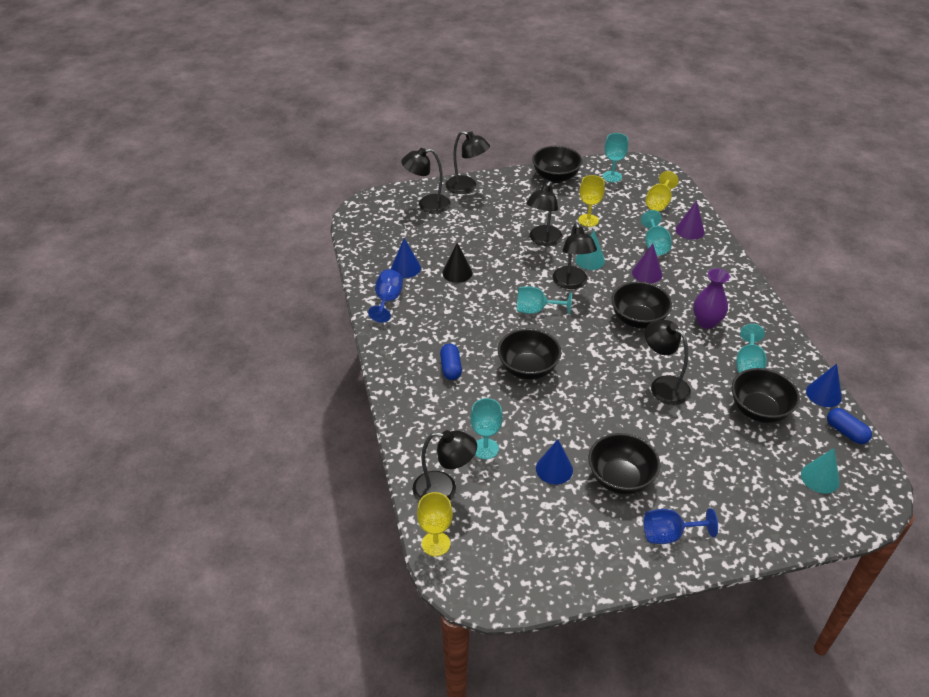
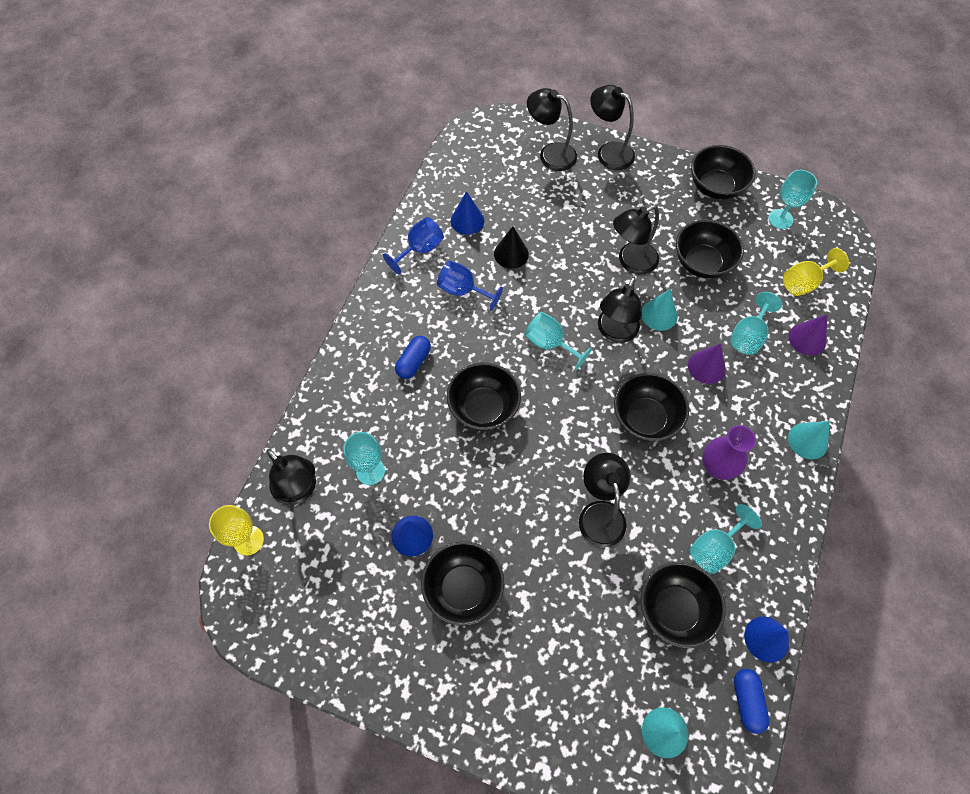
camera: 35 degrees right, 20 degrees up
(466, 187) = (608, 152): black lamp -> black lamp turned 150 degrees clockwise
(588, 220) = (702, 263): yellow goblet -> black bowl
(669, 535) = (454, 682): blue goblet -> blue goblet (463, 290)
(742, 281) = (808, 440): none -> turquoise cone

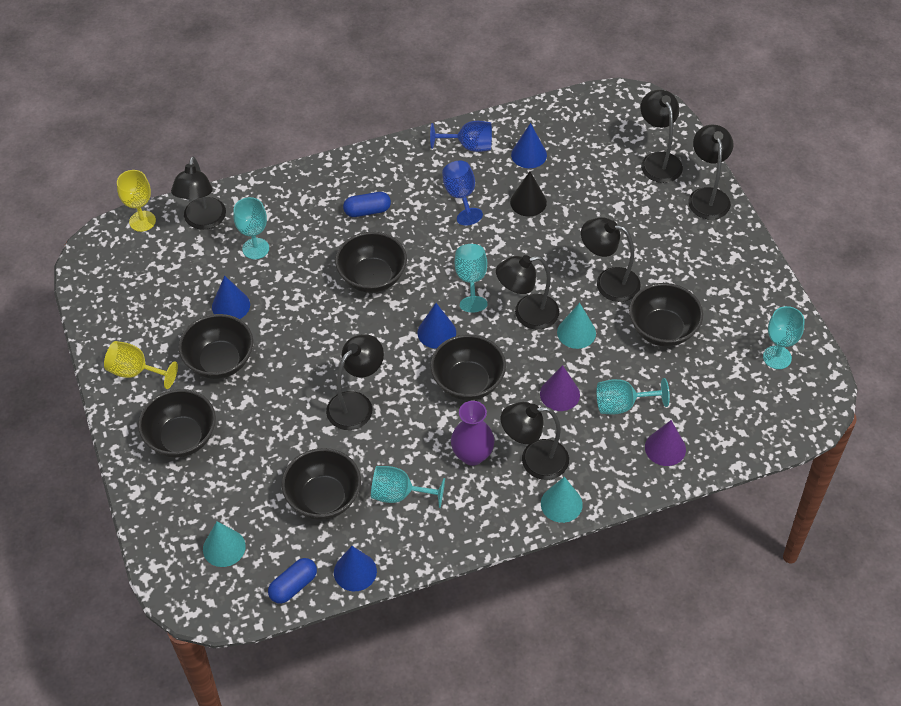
camera: 50 degrees right, 10 degrees down
(578, 403) = (436, 332): none -> blue cone
(715, 187) = (758, 291): black bowl -> black bowl (181, 438)
(754, 428) = (534, 460): none -> black lamp
(804, 283) = (724, 413): yellow goblet -> yellow goblet (135, 372)

